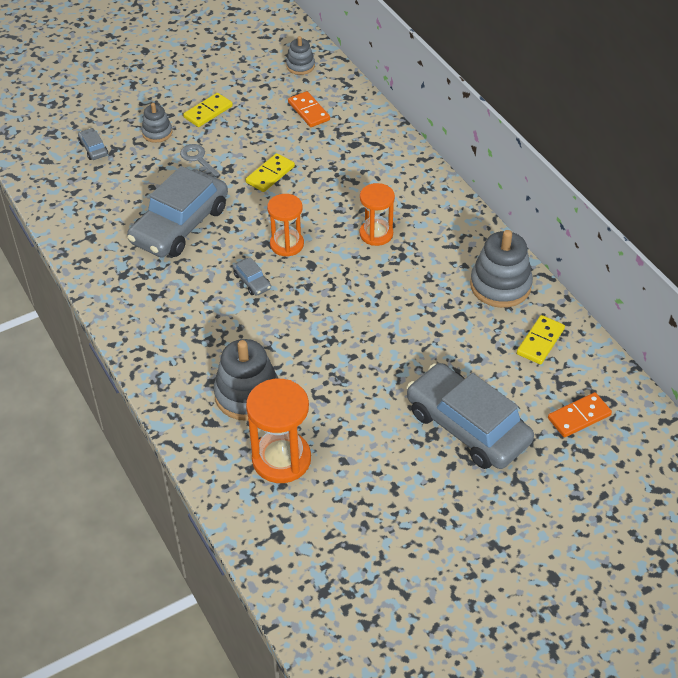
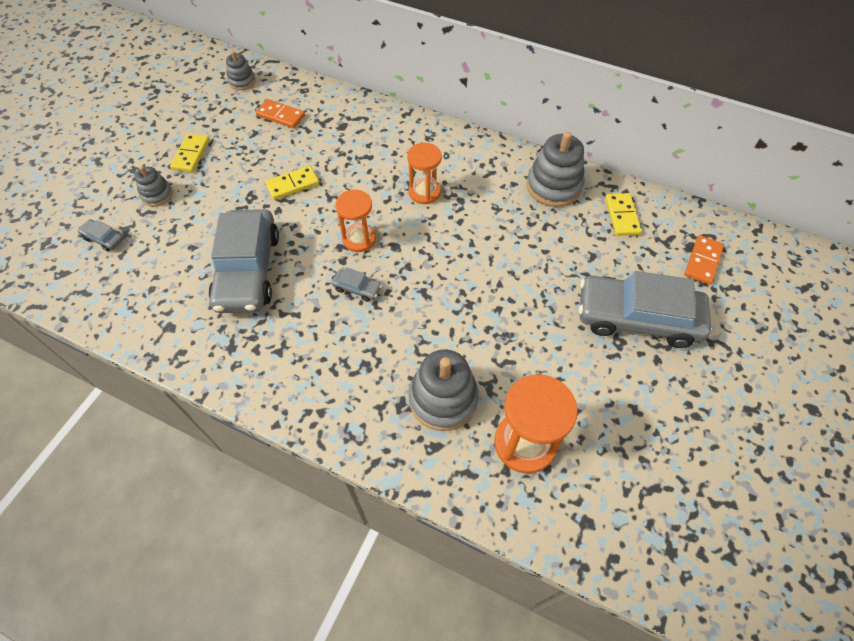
camera: 35 degrees left, 10 degrees up
(198, 159) = (216, 201): grey key -> none
(270, 174) = (293, 184): yellow domino -> yellow domino turned 60 degrees clockwise

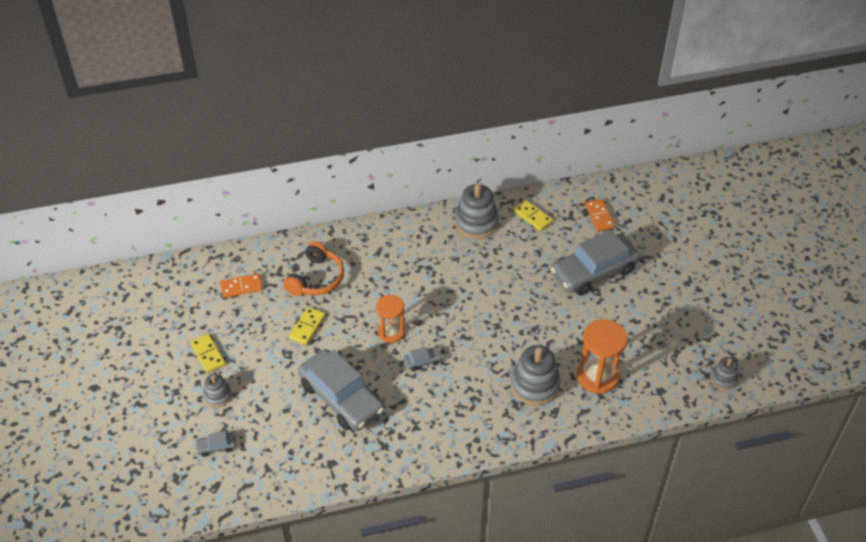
camera: 40 degrees left, 10 degrees down
(242, 81) = (180, 280): grey stacking toy -> grey stacking toy (723, 379)
(348, 146) = (316, 278): none -> orange headphones
(424, 192) = (400, 277): orange hourglass -> none

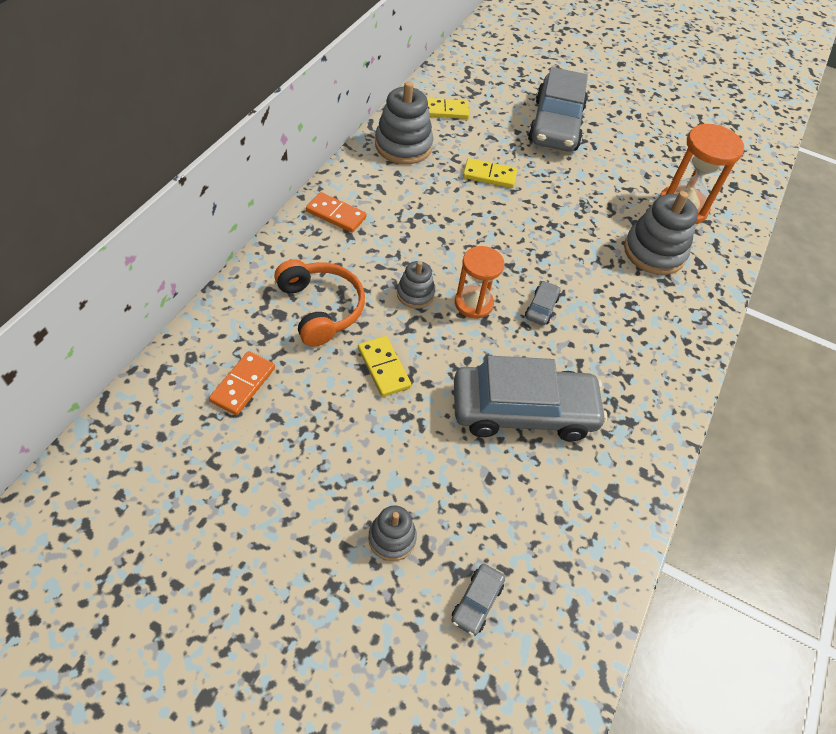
camera: 55 degrees left, 5 degrees up
(208, 354) = (310, 500): yellow domino -> yellow domino (489, 175)
(599, 216) = (495, 78): orange domino -> orange domino (336, 214)
(723, 379) = (752, 145): grey stacking toy -> grey stacking toy (415, 294)

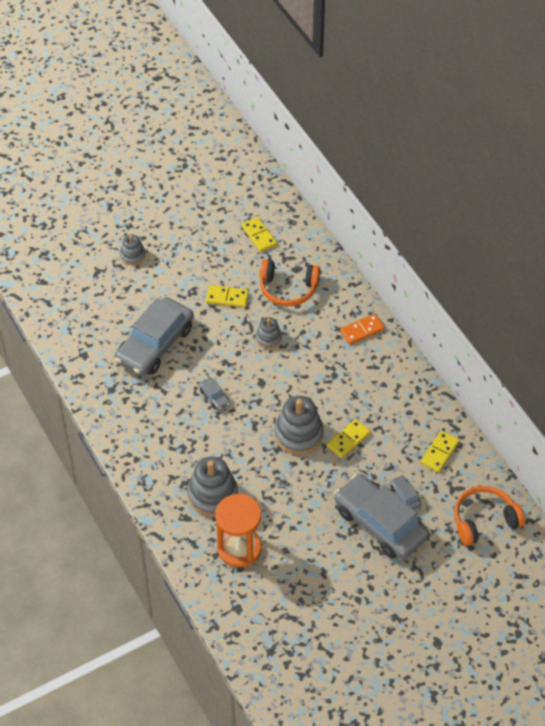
camera: 130 degrees right, 0 degrees up
(243, 385) = (259, 236): orange domino -> yellow domino
(403, 146) = (411, 403): grey stacking toy -> grey stacking toy (298, 434)
(473, 303) = (241, 363): orange hourglass -> none
(477, 602) = (80, 270): grey car -> grey car (405, 496)
(487, 67) = (484, 520): none -> orange headphones

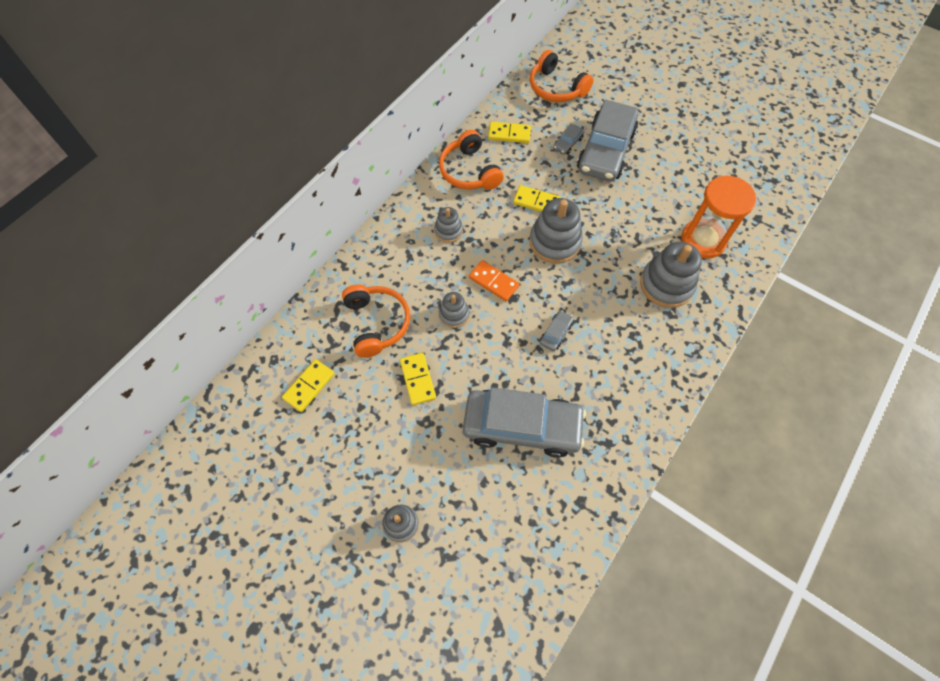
camera: 115 degrees left, 10 degrees up
(350, 364) = (448, 231): none -> grey stacking toy
(362, 330) = (401, 236): orange domino -> orange domino (493, 282)
(409, 403) = (469, 171): none -> orange headphones

